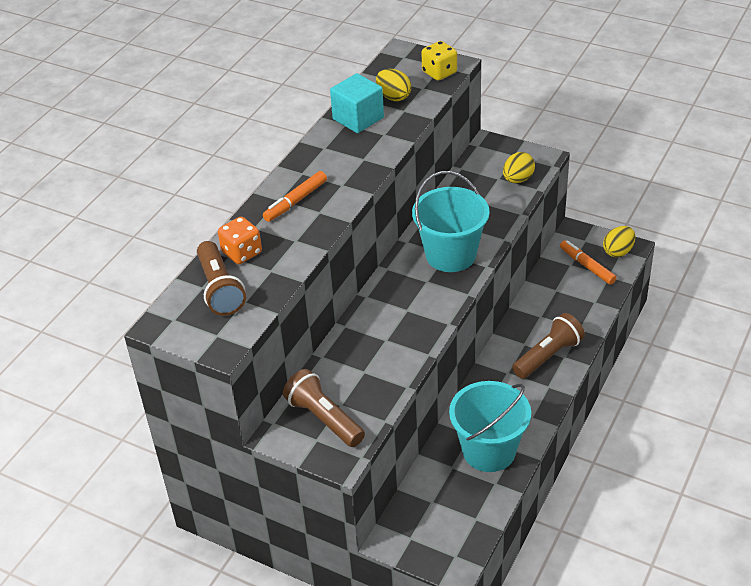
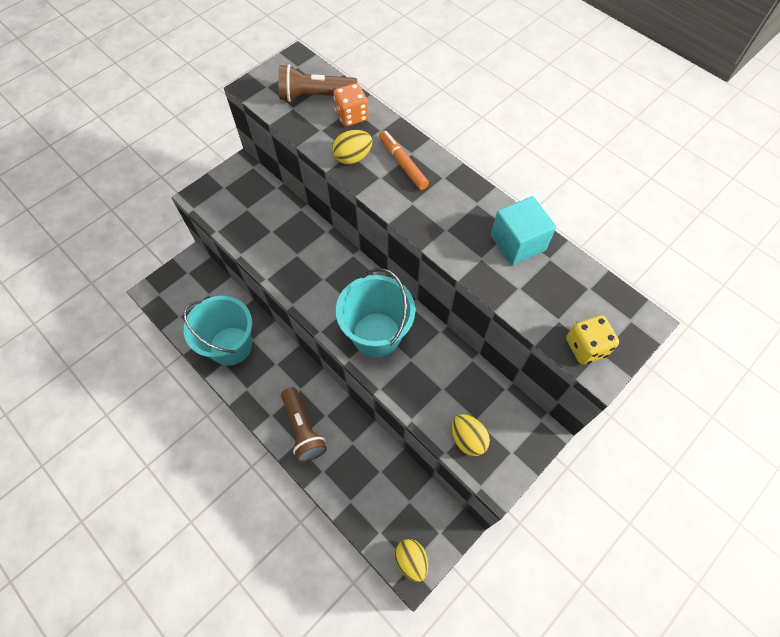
camera: 105 degrees right, 20 degrees up
(324, 419) = (239, 195): brown flashlight -> none
(393, 97) = (548, 286): yellow egg -> yellow egg (353, 157)
(587, 266) = (400, 517): orange marker -> none

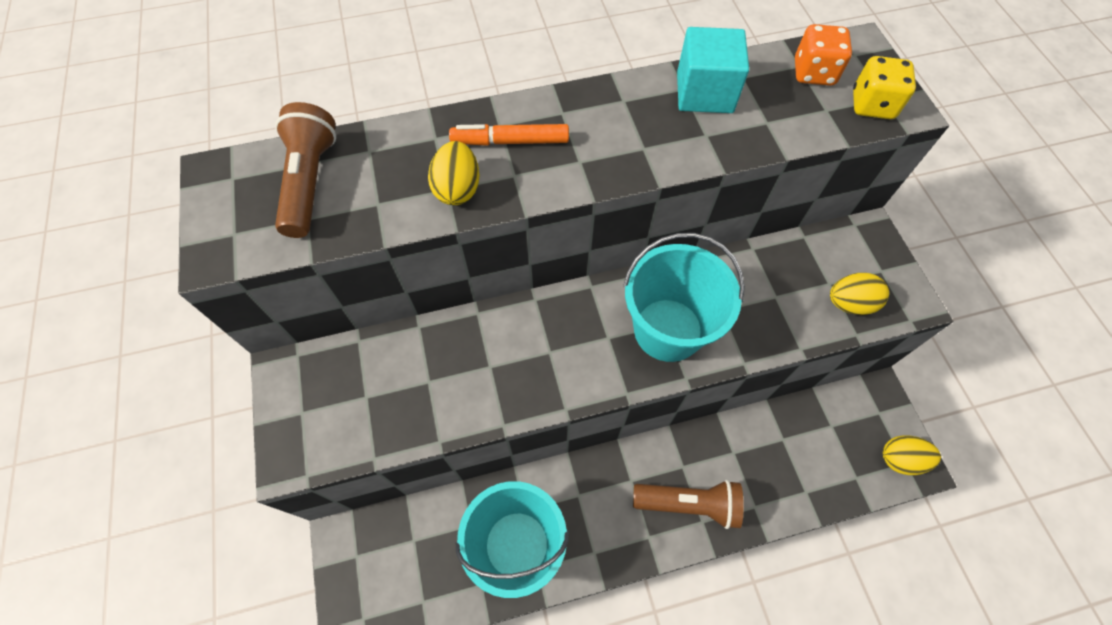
camera: 60 degrees left, 0 degrees up
(315, 96) = (310, 182): brown flashlight -> brown flashlight turned 150 degrees clockwise
(351, 116) = (384, 157): orange dice -> orange dice (813, 73)

